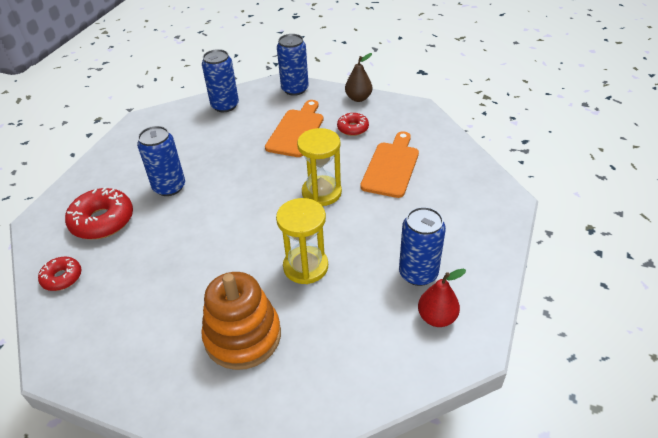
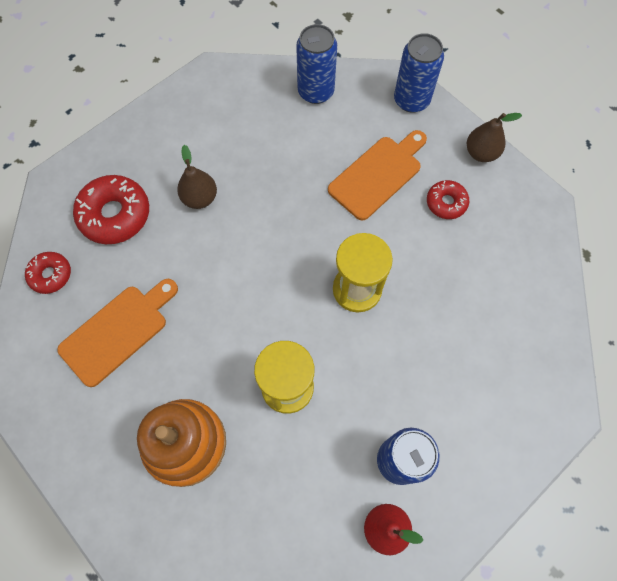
camera: 25 degrees right, 25 degrees up
(169, 187) = (200, 198): blue can -> brown pear
(391, 167) = (457, 289): orange cutting board -> orange cutting board (118, 331)

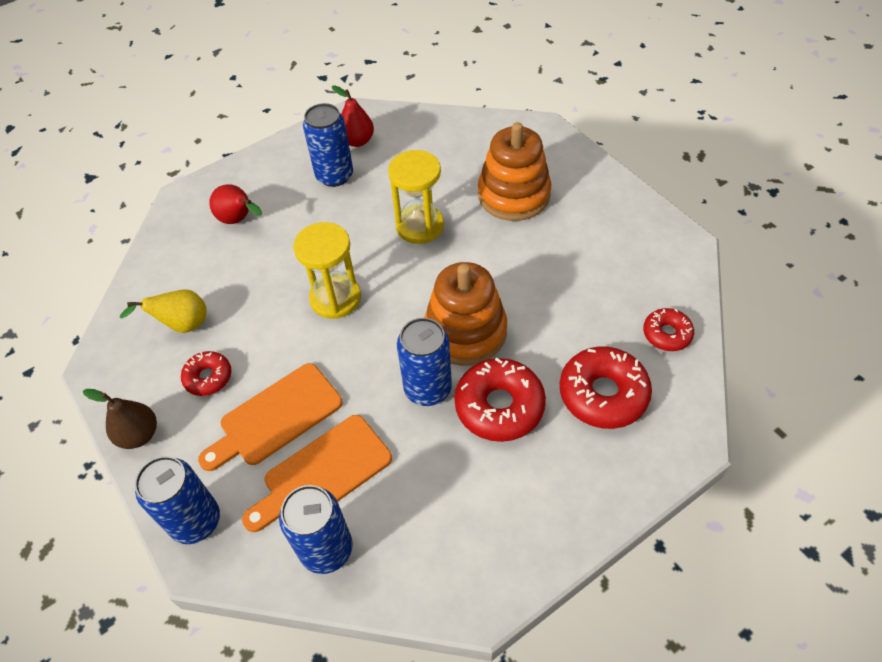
camera: 170 degrees left, 15 degrees down
(118, 331) = (584, 278): orange cutting board -> orange cutting board (322, 474)
(200, 198) = (499, 406): brown pear -> red donut
(231, 263) = (465, 332): none -> orange stacking toy
(259, 208) = (427, 389): none -> blue can
(487, 381) = (239, 220): none -> red pear
(491, 250) = (182, 325): none -> yellow pear

